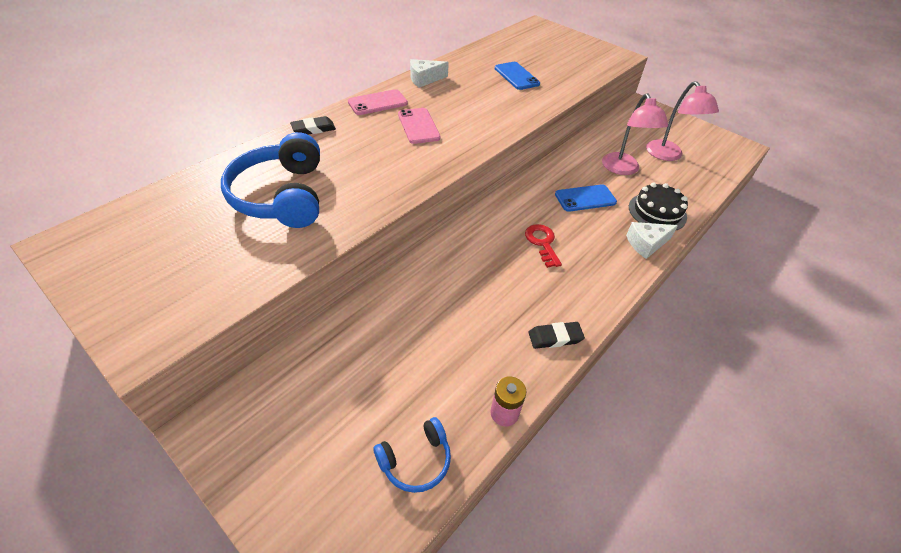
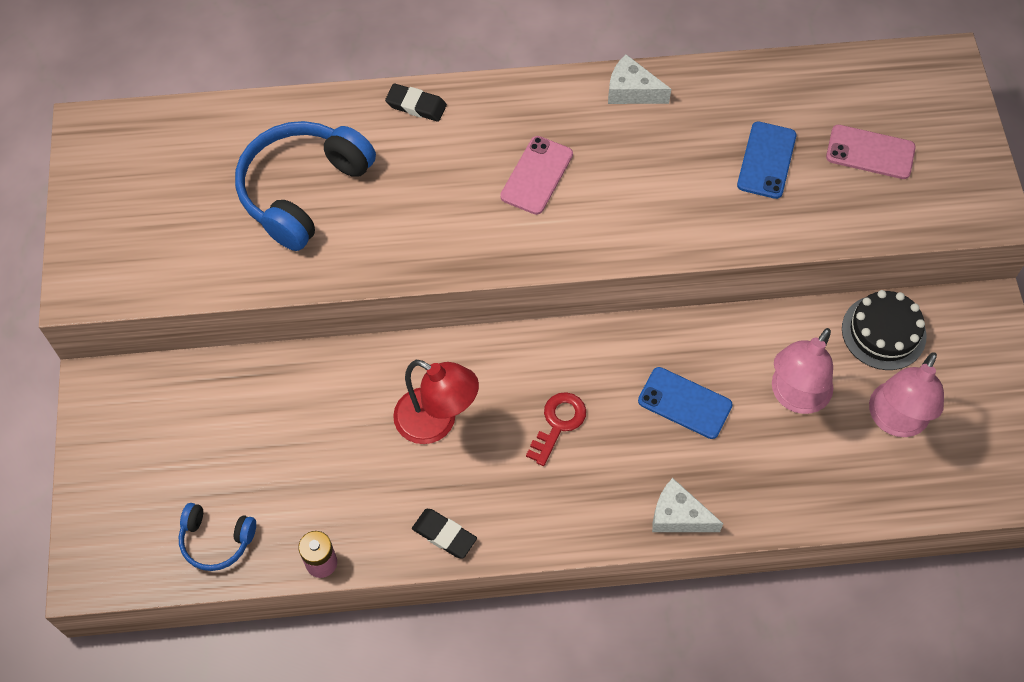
camera: 45 degrees right, 15 degrees up
(378, 103) = (528, 103): pink phone -> pink phone (870, 152)
(480, 284) = (436, 422): none -> red lamp
(657, 212) = (752, 488): black cake -> black cake (883, 332)

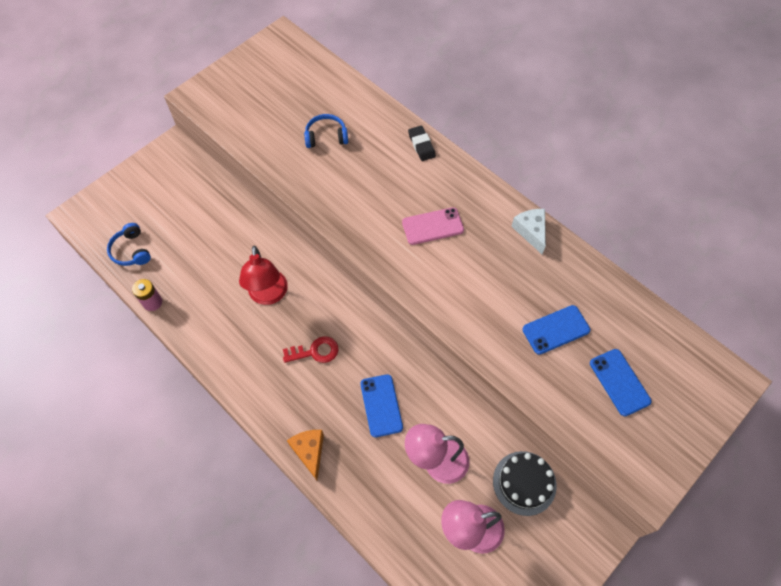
camera: 50 degrees right, 0 degrees up
(302, 190) = (326, 136): blue headphones -> blue headphones, size x0.52
(444, 535) = (209, 345): black eraser -> none
(678, 516) = (309, 451): white cheese -> orange cheese
(870, 152) = (619, 382): pink phone -> blue phone

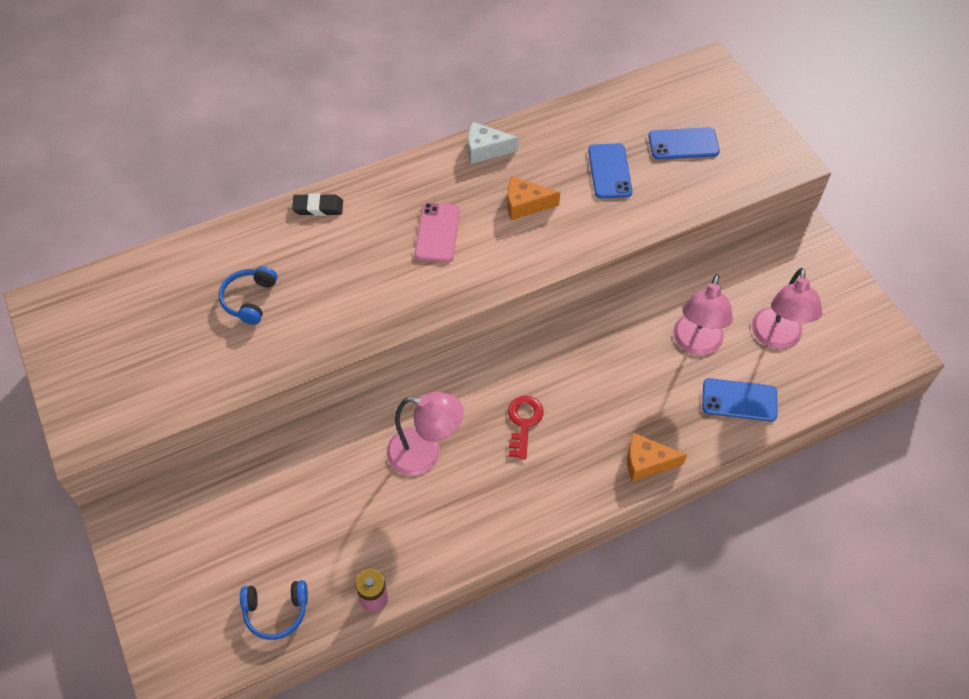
camera: 70 degrees left, 5 degrees down
(268, 295) = (425, 453): red lamp -> pink lamp
(381, 405) = (615, 375): blue phone -> blue phone (739, 400)
(488, 277) = (525, 205): none -> orange cheese
(524, 483) = (740, 276): black cake -> none

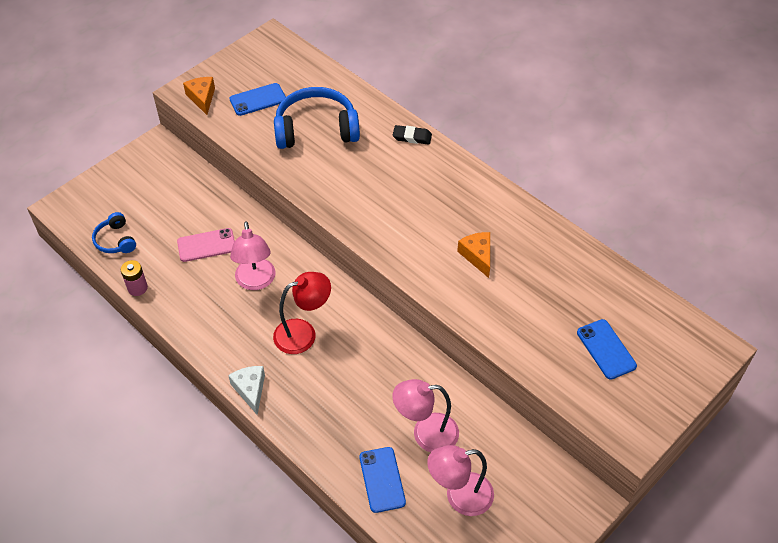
camera: 70 degrees right, 5 degrees down
(249, 299) = (316, 129): blue headphones -> blue headphones, size x1.94
(318, 207) = (412, 137): black eraser -> black eraser turned 60 degrees counterclockwise
(437, 233) = (422, 210): pink phone -> pink phone (206, 245)
(485, 150) = (520, 215): white cheese -> white cheese (250, 390)
(523, 422) = (303, 333): red key -> red lamp
(609, 171) = (544, 303): blue phone -> blue phone (258, 100)
(646, 462) = (297, 424): orange cheese -> orange cheese (202, 98)

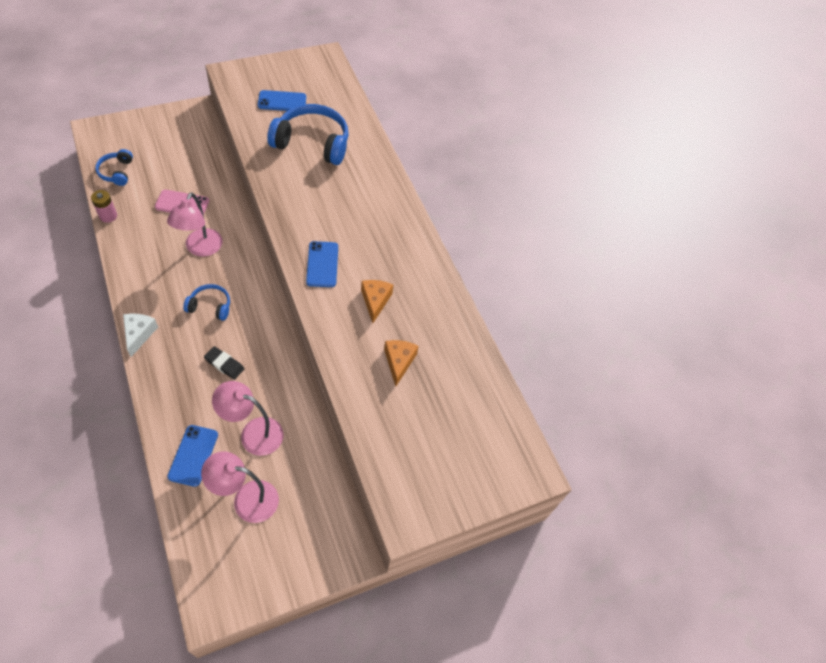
camera: 15 degrees right, 5 degrees up
(202, 98) = (239, 83): orange cheese -> orange cheese (399, 362)
(303, 333) = (210, 306): red lamp -> blue headphones
(412, 137) = (386, 179): black eraser -> black eraser (224, 364)
(606, 349) = (433, 429): blue phone -> blue phone (322, 264)

